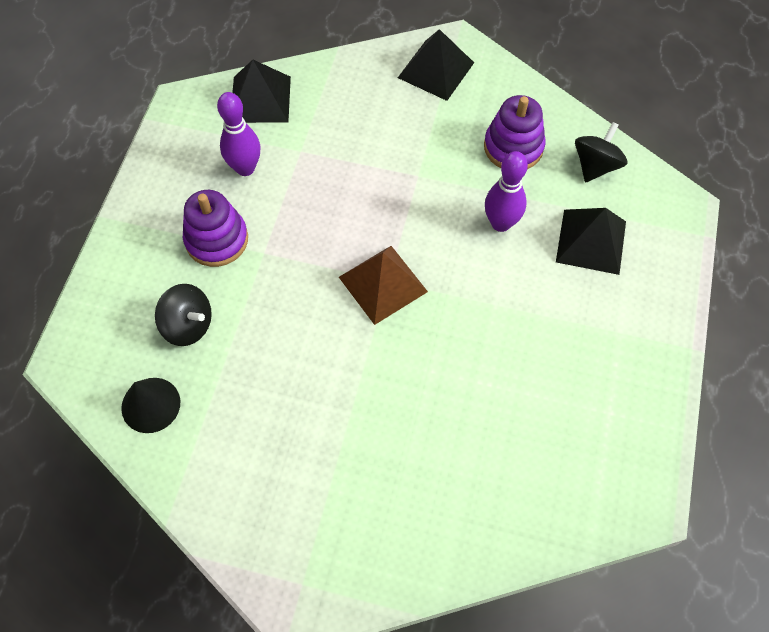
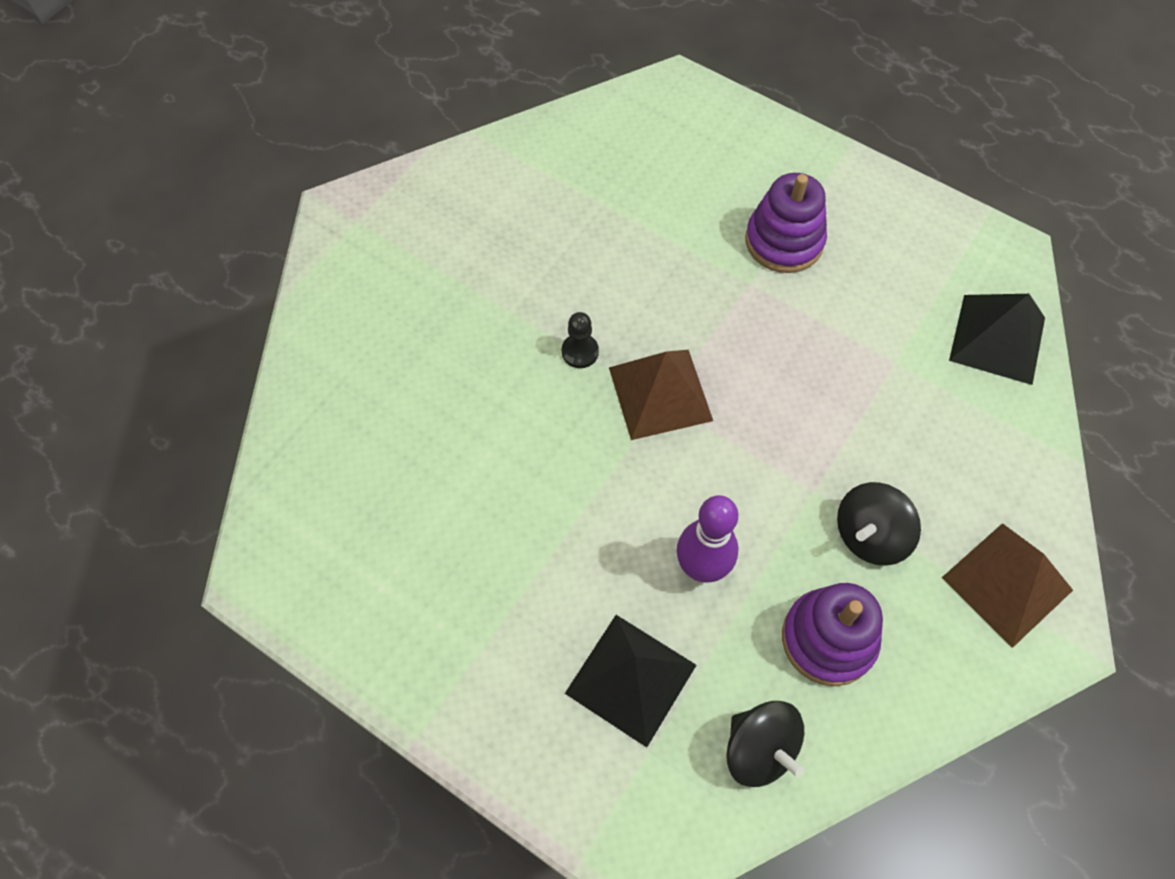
camera: 110 degrees right, 0 degrees up
(151, 405) = (599, 142): black cone -> none
(188, 325) = (679, 191): black spinning top -> black spinning top (870, 535)
(245, 168) = (883, 294): purple bowling pin -> none
(368, 349) = (580, 352): none -> black pawn
(436, 70) = (1007, 583): black pyramid -> brown pyramid

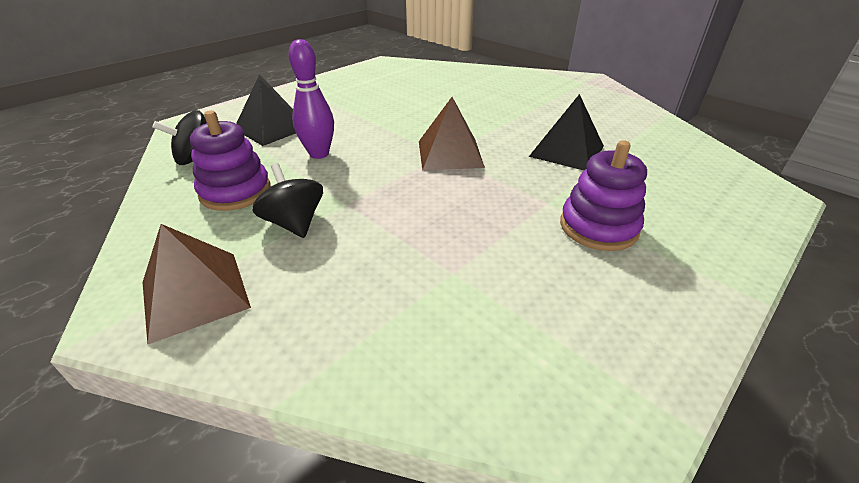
camera: 100 degrees right, 25 degrees down
(580, 352) = (488, 131): black pawn -> none
(997, 339) = (469, 369): black pyramid -> black pyramid (566, 151)

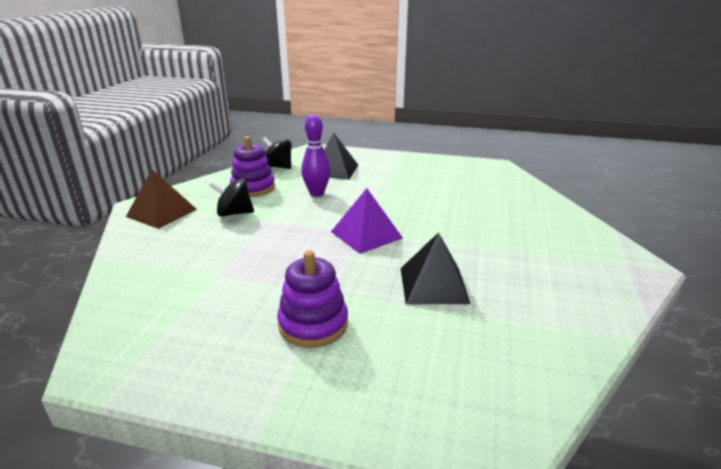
camera: 60 degrees right, 10 degrees down
(294, 223) = (234, 213): black spinning top -> black spinning top turned 120 degrees counterclockwise
(450, 154) = (366, 234): brown pyramid -> purple pyramid

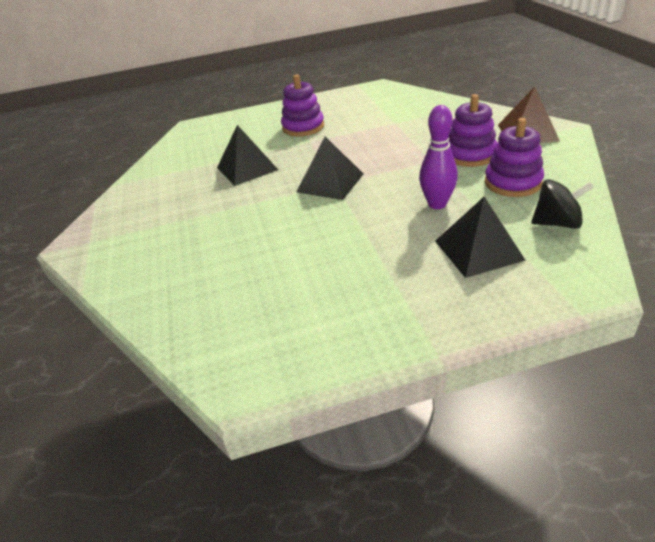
camera: 155 degrees right, 10 degrees up
(234, 213) = (470, 155): black spinning top -> purple stacking toy
(366, 234) = (330, 182): purple pyramid -> black pyramid

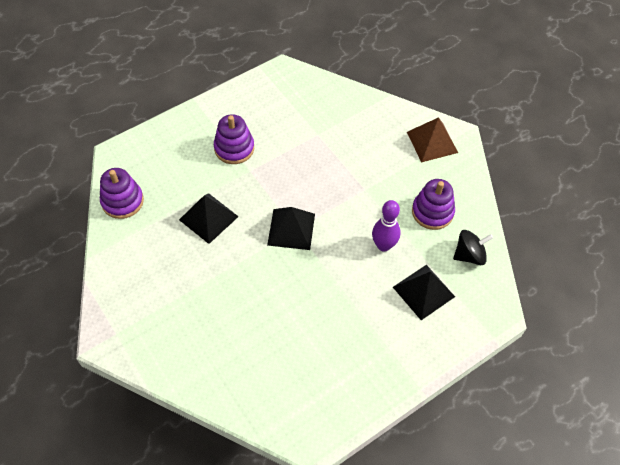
camera: 25 degrees left, 20 degrees up
(470, 155) = (393, 178): purple stacking toy -> purple stacking toy (122, 201)

